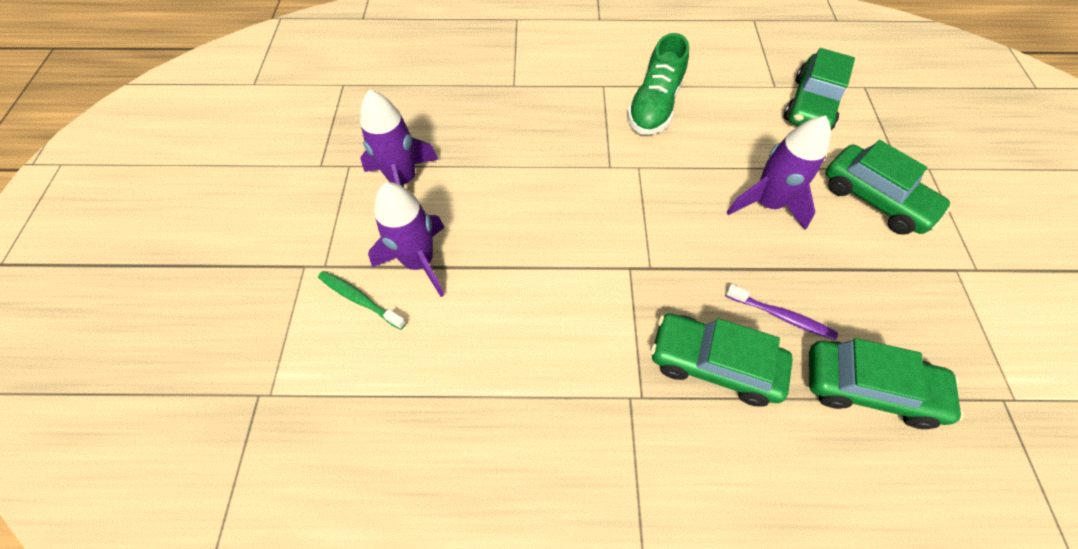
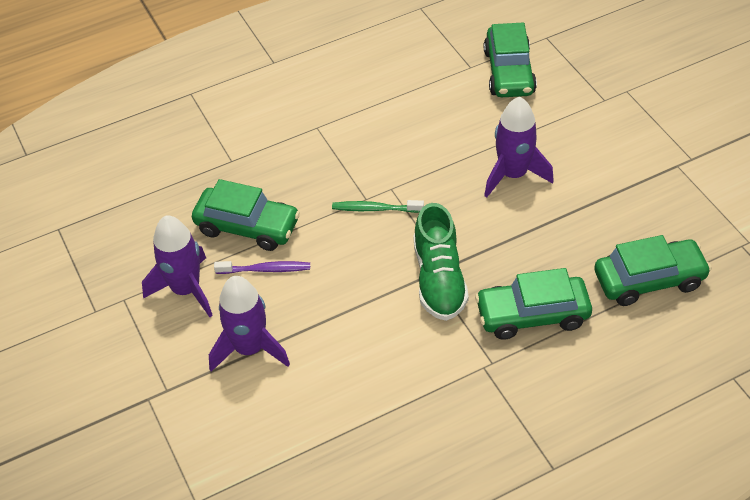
camera: 25 degrees left, 10 degrees down
(360, 299) = (219, 400): green toothbrush -> green toothbrush (375, 209)
(654, 106) = (374, 128): green shoe -> green shoe (439, 279)
(781, 316) = (565, 257): purple toothbrush -> purple toothbrush (265, 269)
(874, 199) = (595, 134): green car -> green car (247, 226)

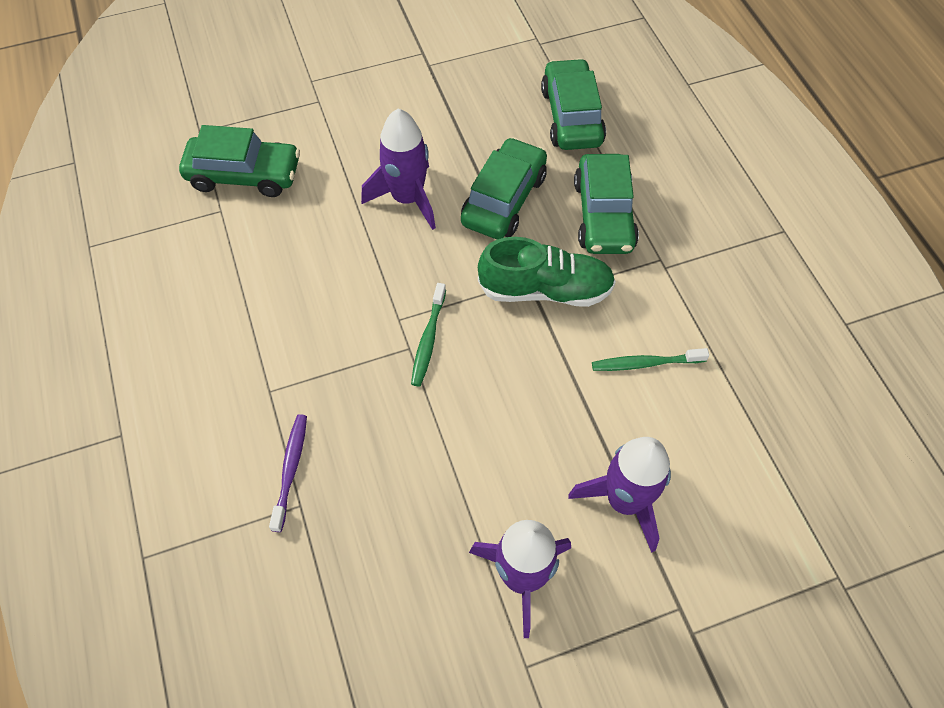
camera: 85 degrees left, 10 degrees up
(247, 226) = (426, 491): green car -> green car (504, 199)
(265, 269) = (503, 473): purple toothbrush -> purple toothbrush (290, 470)
(377, 356) = (645, 363): none -> green toothbrush

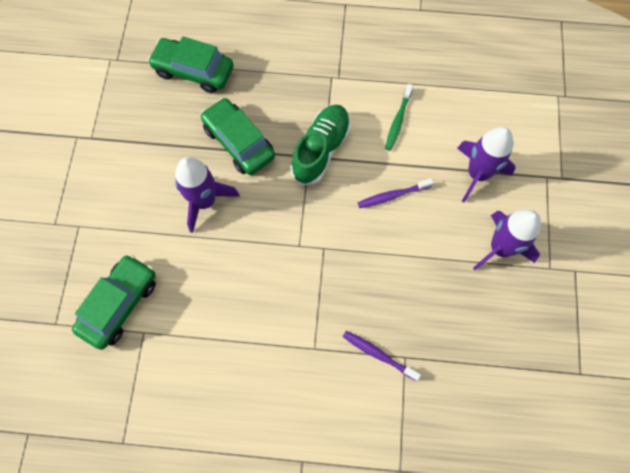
camera: 65 degrees left, 10 degrees up
(428, 339) = (323, 234): green toothbrush -> none
(527, 400) = (392, 196): none -> purple toothbrush
(603, 215) = (283, 91): green car -> none

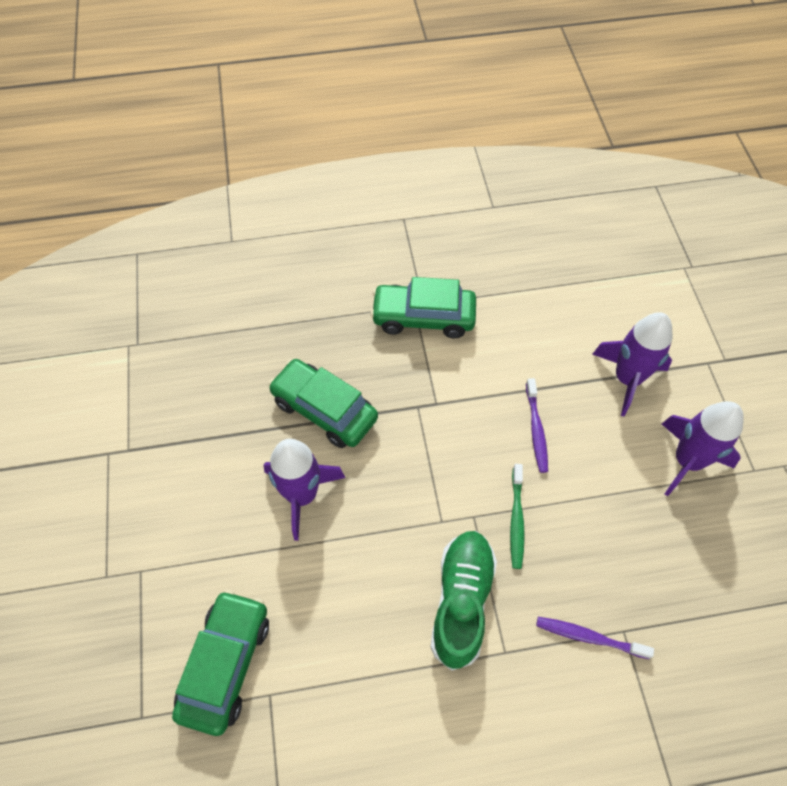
camera: 15 degrees left, 10 degrees down
(193, 71) = (241, 336): green car -> green car (423, 317)
(321, 150) = (430, 395): green shoe -> green shoe (461, 601)
(392, 196) = (536, 429): purple toothbrush -> purple toothbrush turned 60 degrees counterclockwise
(398, 121) = (511, 338): green toothbrush -> green toothbrush (516, 520)

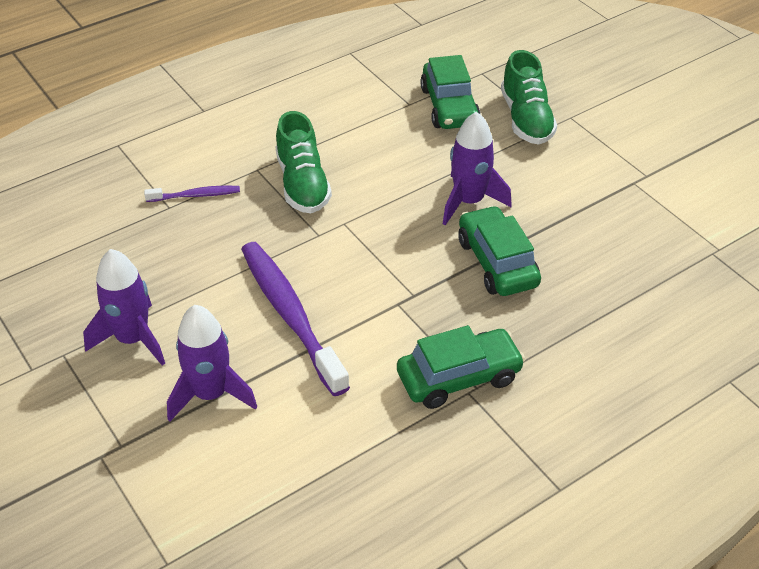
camera: 155 degrees right, 15 degrees down
(156, 596) = (526, 119): none -> green shoe
(324, 410) = (497, 262): green car -> green car turned 120 degrees counterclockwise
(516, 520) = (280, 244): green toothbrush -> none
(536, 429) = (290, 315): purple toothbrush -> purple toothbrush, size x2.10

